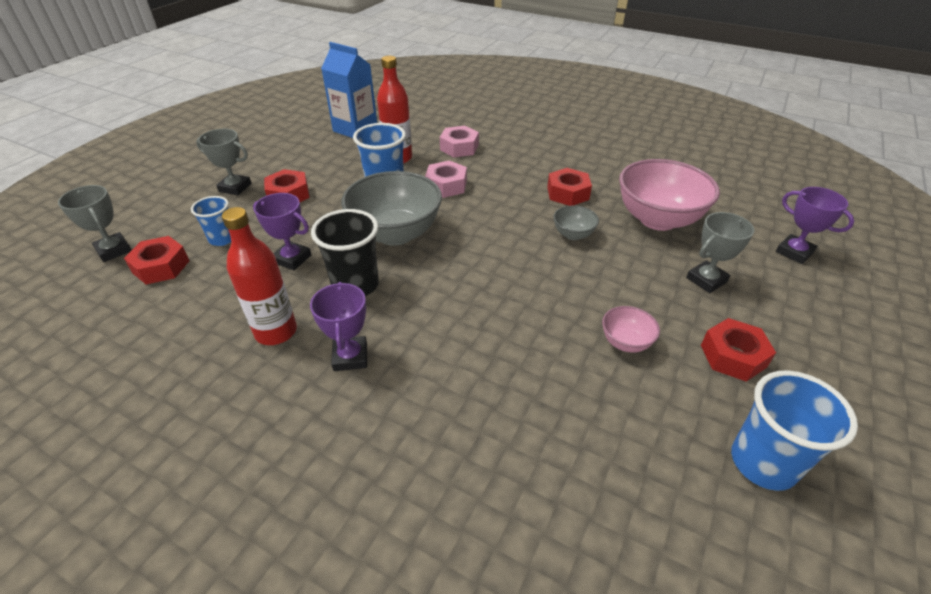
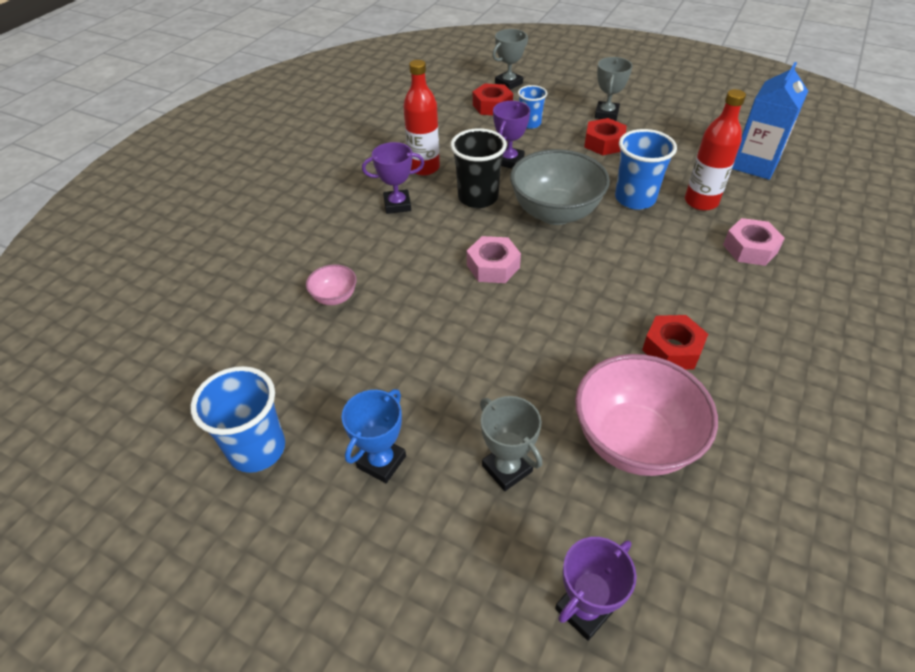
camera: 90 degrees right, 5 degrees up
(446, 185) = (654, 241): pink nut -> pink nut (493, 266)
(573, 234) = (579, 347): grey bowl -> none
(625, 342) = (405, 372): pink bowl -> pink bowl (334, 297)
(733, 356) = (381, 462): red nut -> blue trophy

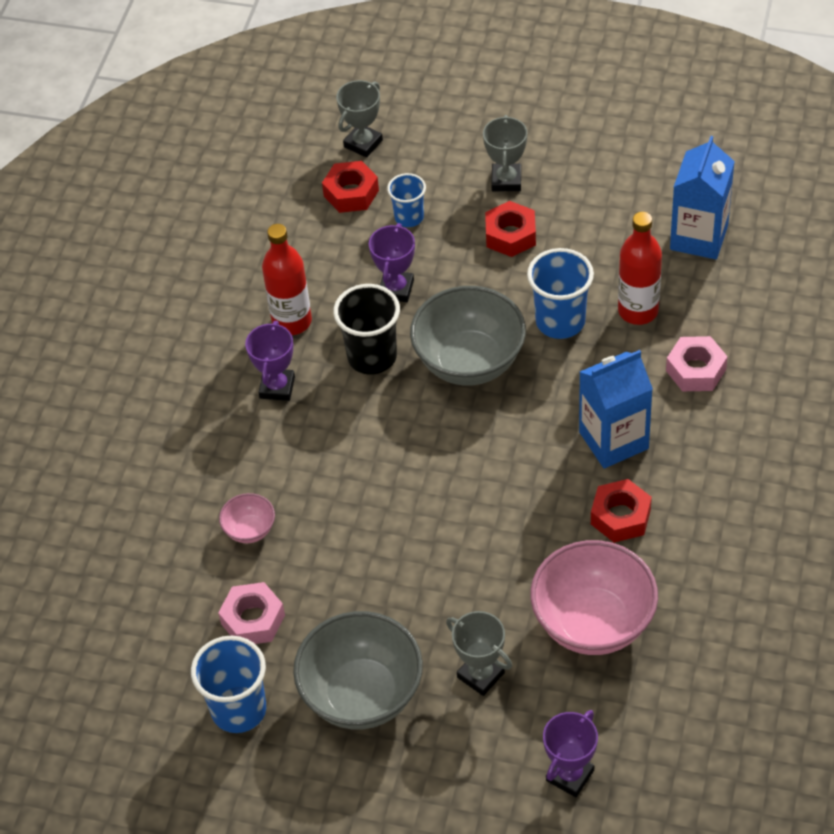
camera: 10 degrees left, 5 degrees up
(381, 462) = (362, 695): blue trophy -> grey bowl
(397, 205) = (277, 387): purple trophy -> purple trophy turned 60 degrees counterclockwise
(493, 266) = (414, 453): pink nut -> pink nut (253, 620)
(671, 287) = (613, 440): none -> blue carton

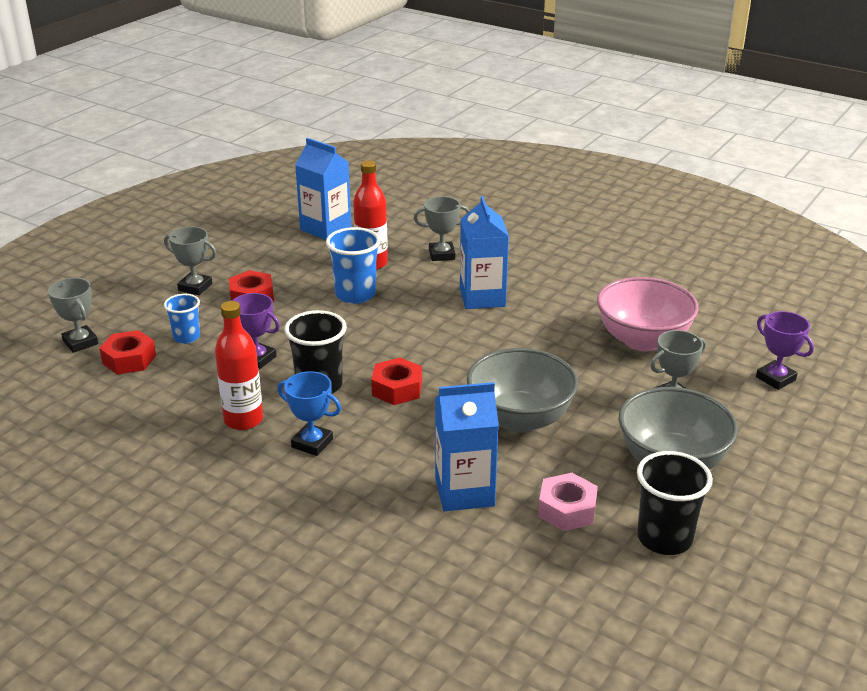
camera: 75 degrees left, 20 degrees down
(239, 710) = (664, 538): blue cup -> black cup
(250, 530) = (464, 492): pink bowl -> blue carton
(277, 387) = (312, 443): purple trophy -> blue trophy
(469, 362) = (362, 341): grey bowl -> grey bowl (520, 419)
(620, 517) = (553, 309): red nut -> red nut (397, 389)
(696, 370) = (441, 254): pink nut -> grey trophy

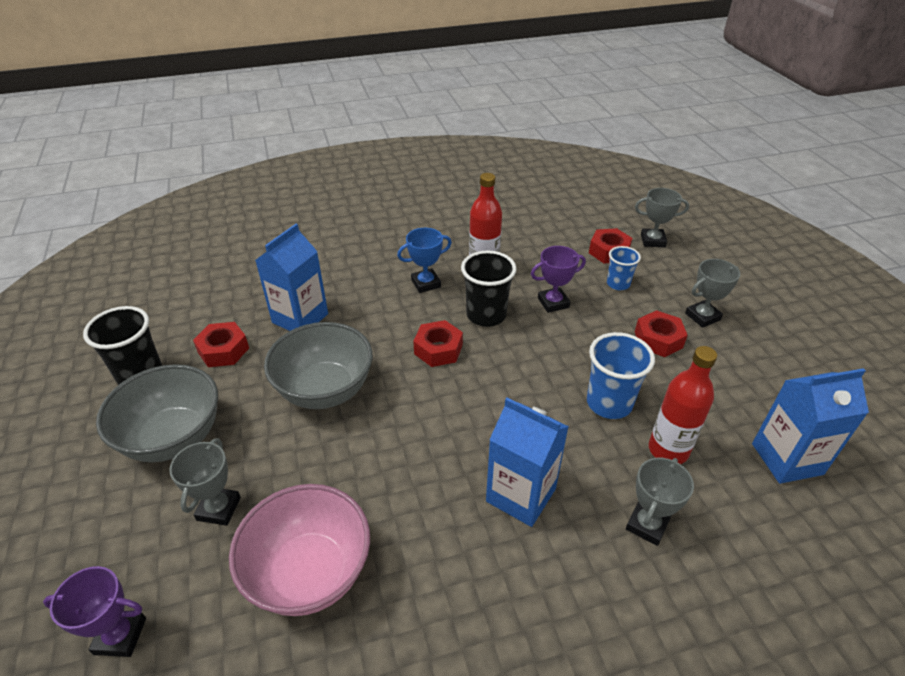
camera: 130 degrees right, 10 degrees up
(567, 510) = (223, 350): pink nut -> red nut

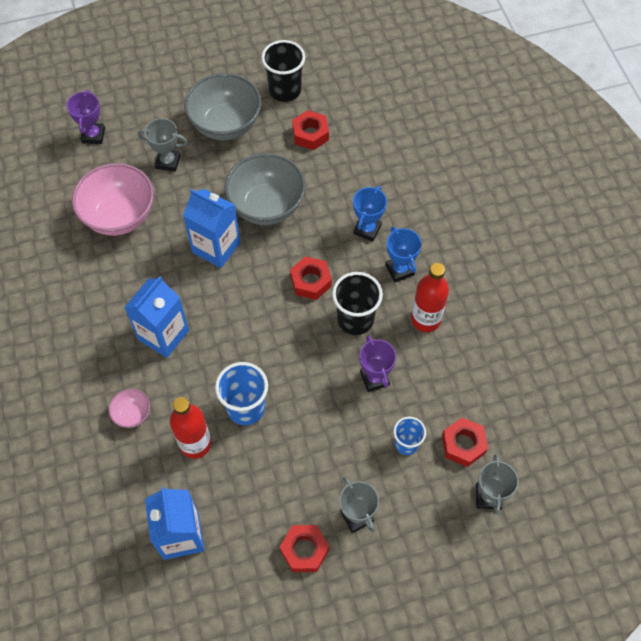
camera: 90 degrees right, 20 degrees up
(300, 318) = (348, 178): blue carton -> blue carton (216, 247)
(372, 305) = (367, 229): none -> blue trophy
(647, 525) = (132, 414): grey trophy -> pink bowl
(658, 339) = (323, 465): red nut -> red nut (304, 550)

